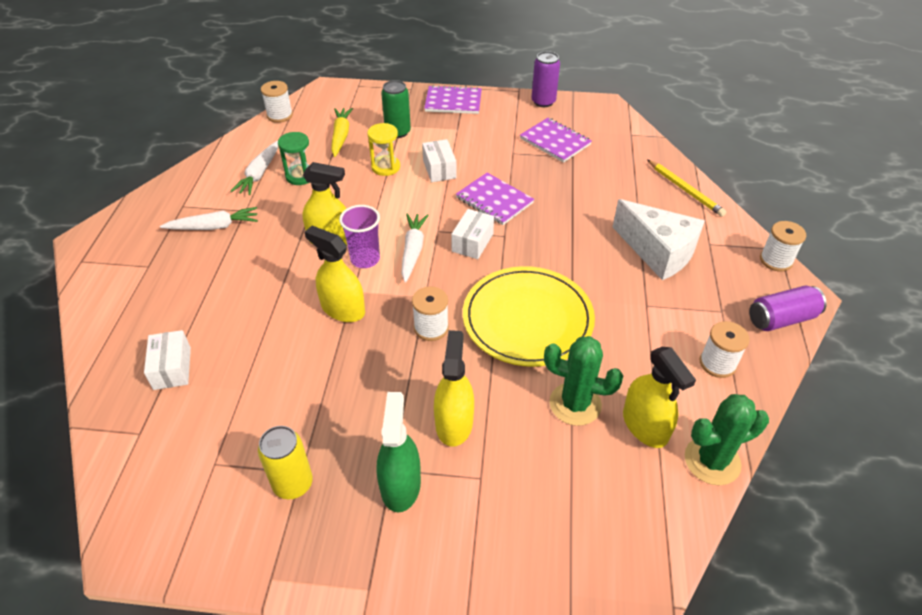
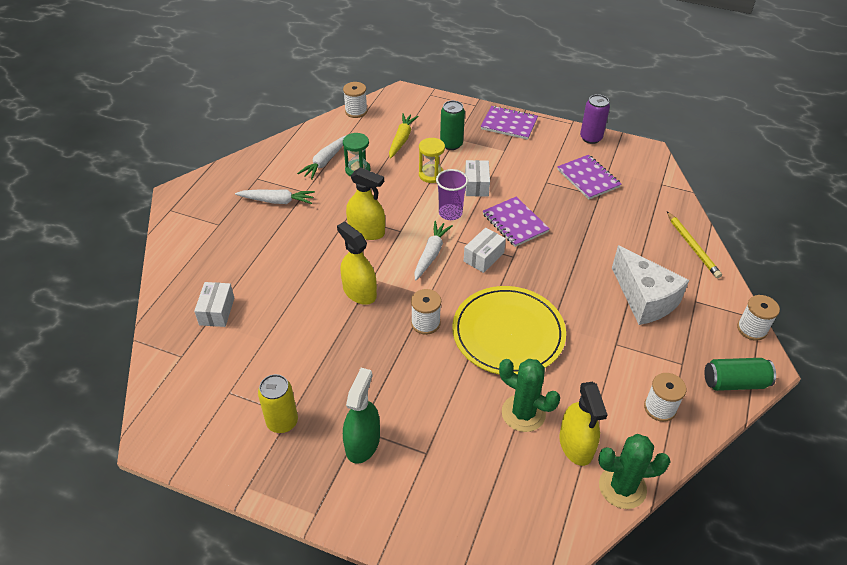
camera: 15 degrees right, 0 degrees up
(365, 259) = (389, 253): purple cup -> purple cup (450, 213)
(454, 423) = (419, 405): yellow spray bottle -> none
(781, 319) = (734, 382): purple can -> green can

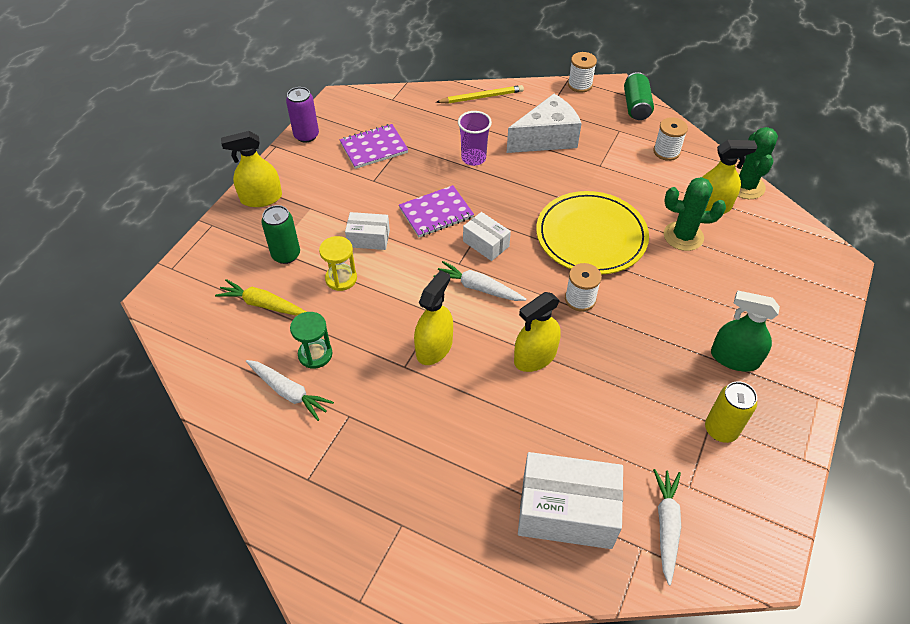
camera: 85 degrees left, 5 degrees up
(217, 311) = (566, 511): white box -> white box, size x1.87
(277, 201) = (363, 450): white carrot -> white carrot (666, 526)
(356, 111) = (182, 354): white spool -> none
(450, 213) = (413, 266): purple cup -> purple cup (473, 158)
(509, 124) = (261, 198): purple notebook -> yellow spray bottle
(523, 413) = (683, 236): green cactus -> green cactus turned 60 degrees clockwise

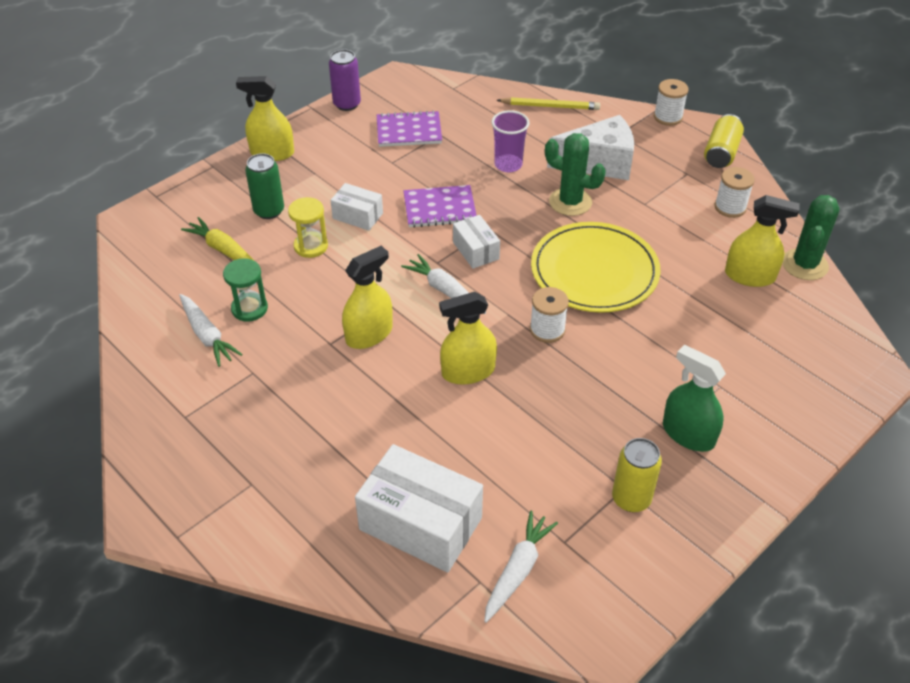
camera: 20 degrees right, 5 degrees down
(636, 106) = (721, 153): green can -> yellow can
(683, 236) = (700, 297): green cactus -> green cactus (570, 202)

